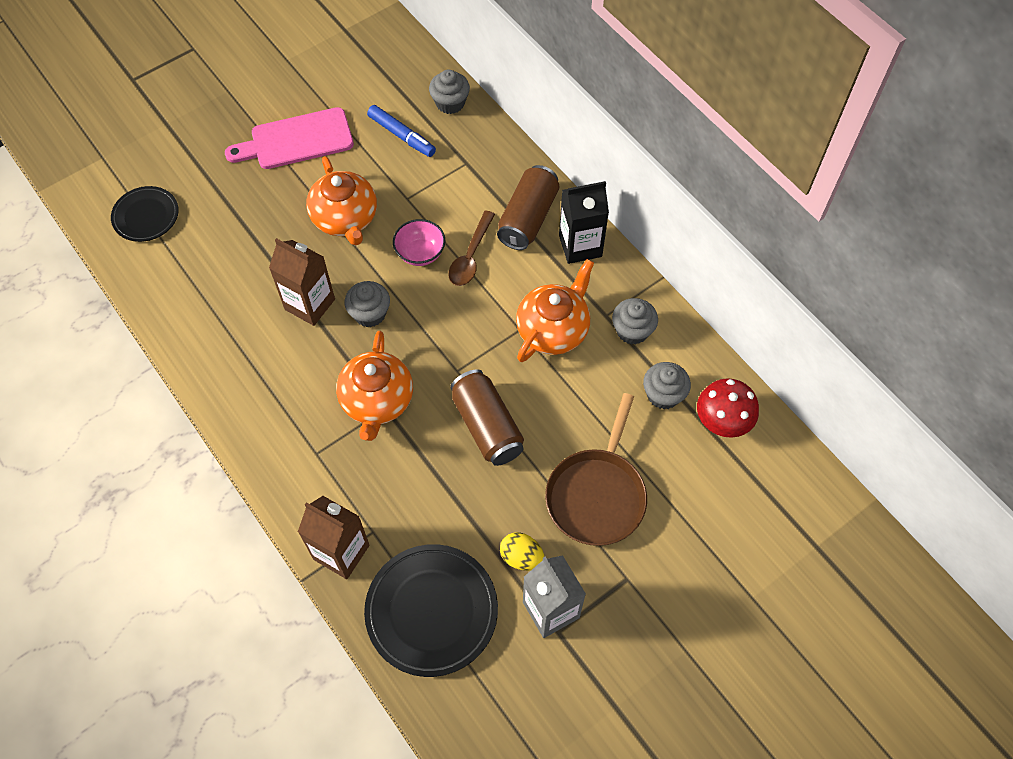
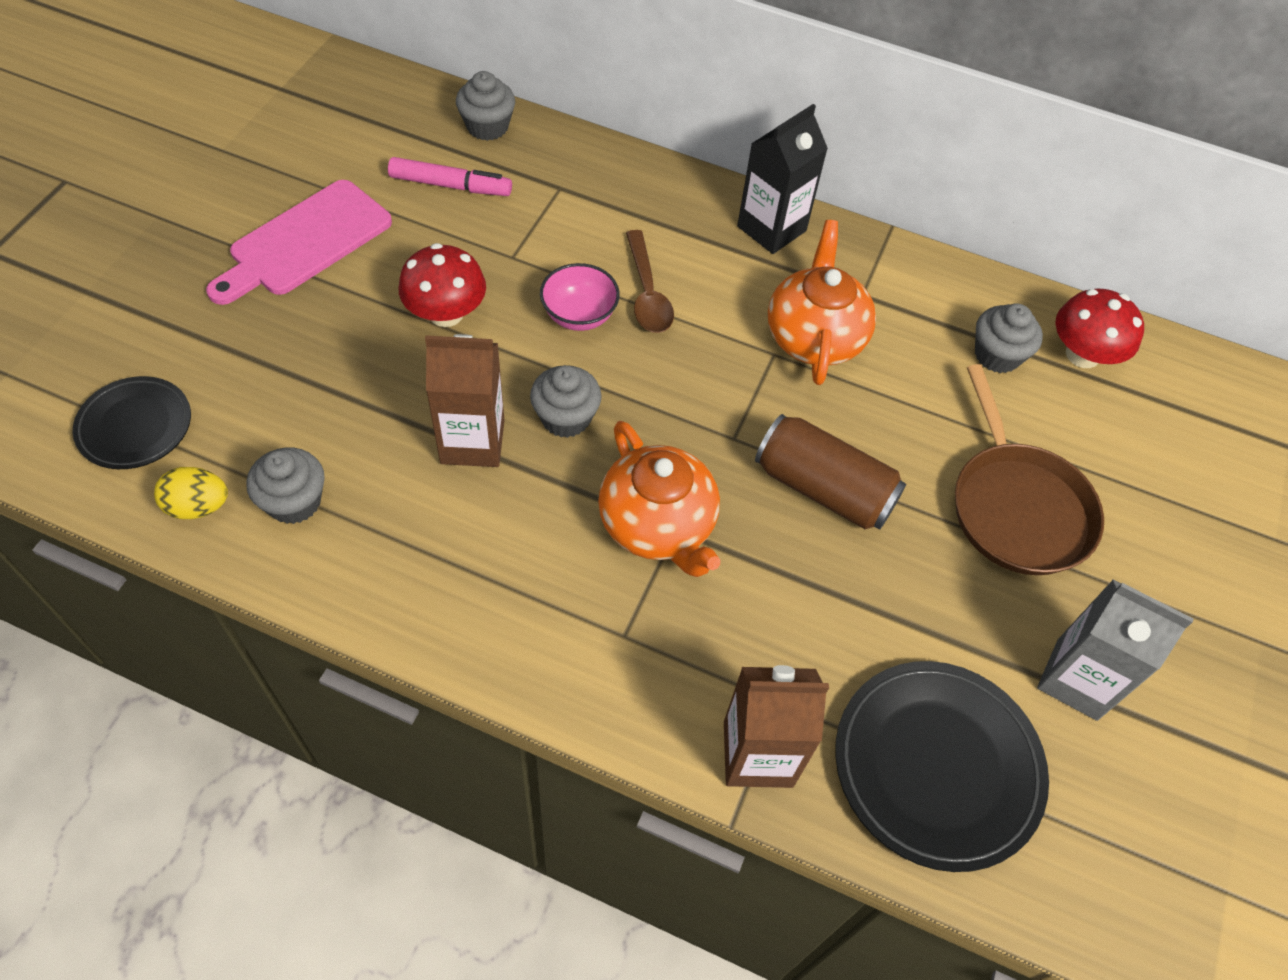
camera: 35 degrees left, 5 degrees down
(345, 219) = (446, 313): orange teapot -> red mushroom
(401, 135) = (450, 185): blue marker -> pink marker
(521, 557) = (991, 632): yellow egg -> yellow egg (198, 506)
(528, 218) = (685, 221): brown can -> none
(632, 330) = (906, 299): grey cupcake -> grey cupcake (294, 501)

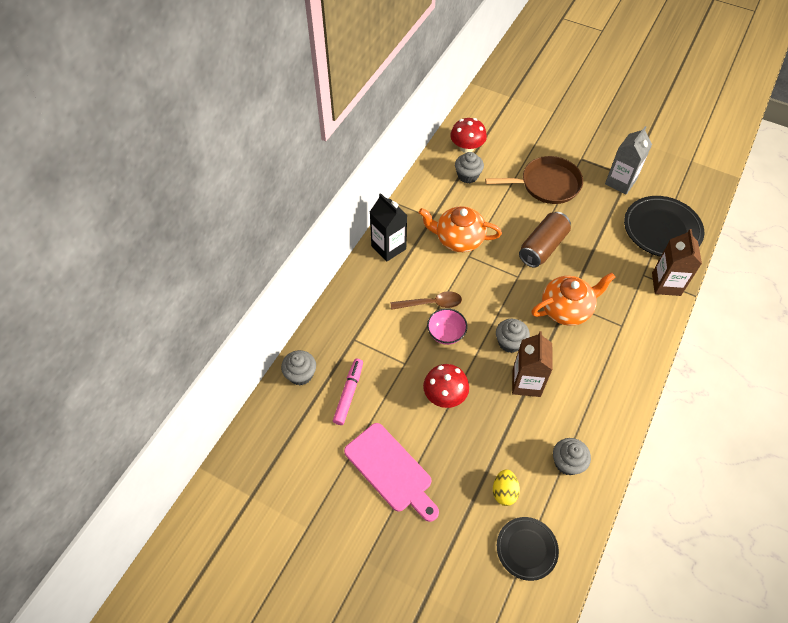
camera: 80 degrees left, 0 degrees up
(198, 506) = (574, 509): yellow egg -> yellow egg (504, 492)

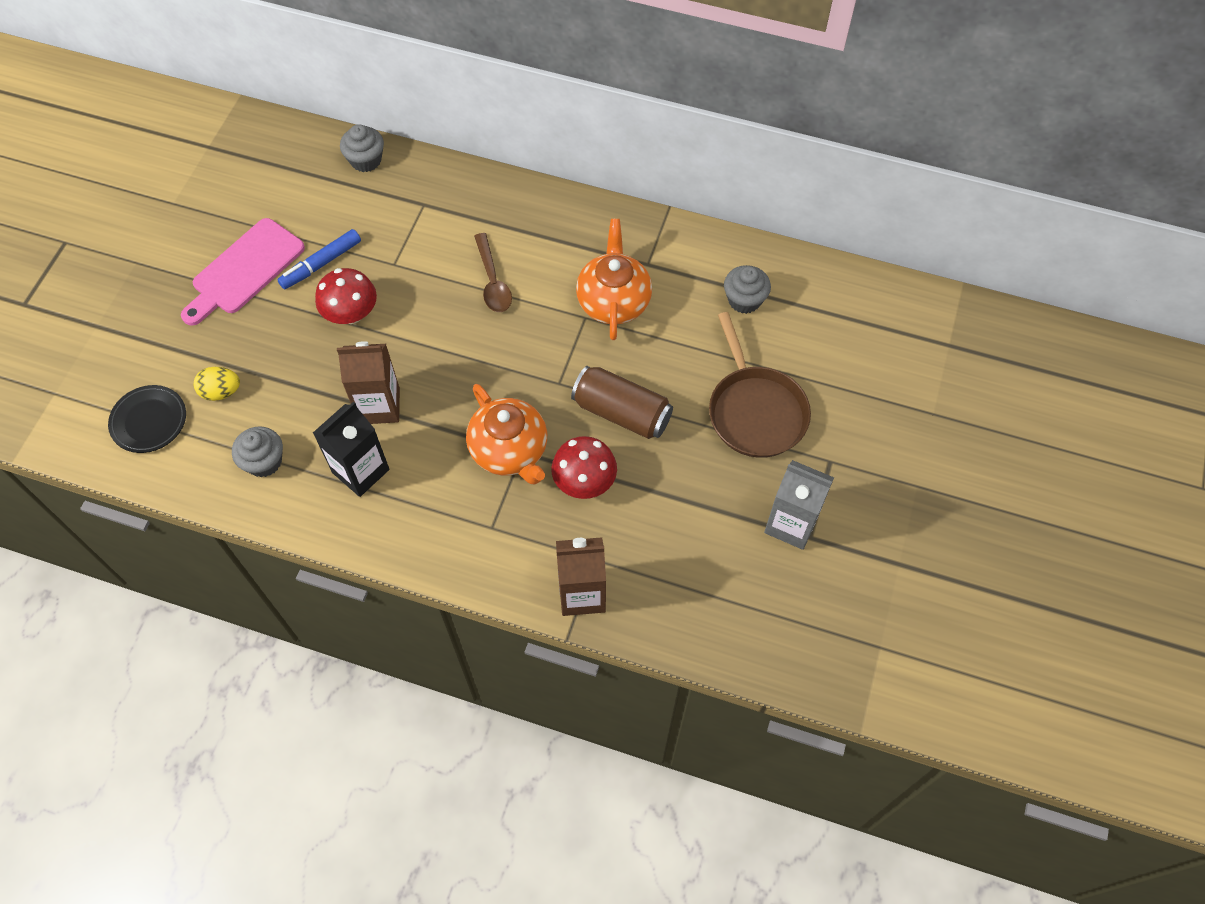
camera: 80 degrees right, 5 degrees up
(348, 394) = (343, 212): pink marker -> none
(388, 247) = (580, 219): black carton -> black carton (360, 471)
(395, 412) = (322, 264): none -> blue marker
(446, 334) = (445, 304): pink bowl -> none
(467, 147) = (806, 292): red mushroom -> red mushroom (584, 481)
(510, 342) = (442, 381): grey cupcake -> none
(661, 229) = (697, 589): black plate -> none

